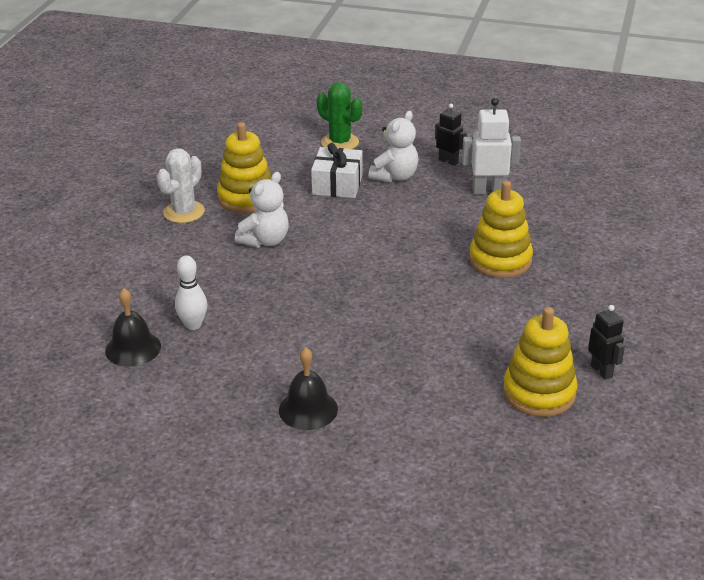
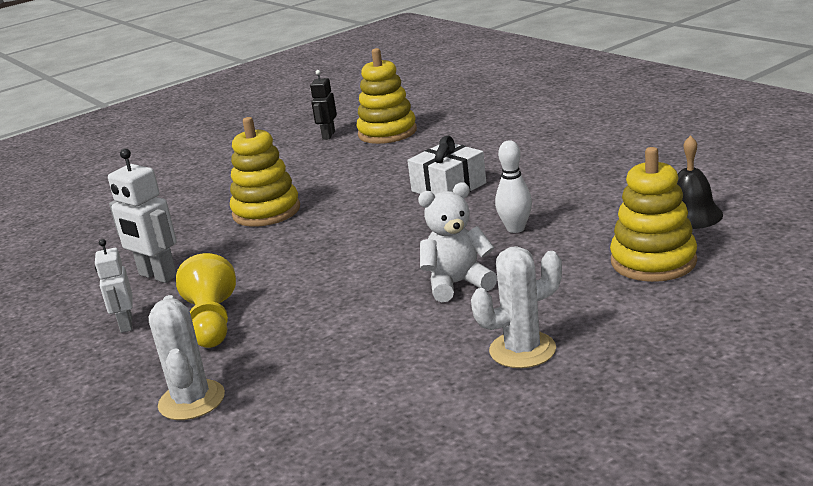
camera: 140 degrees left, 10 degrees down
(193, 325) = (613, 221): white bowling pin -> white bowling pin (515, 228)
(246, 198) = (420, 347): yellow stacking toy -> yellow stacking toy (653, 261)
(308, 409) = (563, 150): black bell -> none
(337, 184) = (289, 332): white gift -> white gift (448, 187)
(340, 142) = (191, 400): green cactus -> white cactus
(395, 176) = (212, 322): white teddy bear -> yellow pawn
(448, 161) = (126, 325): black robot -> white robot

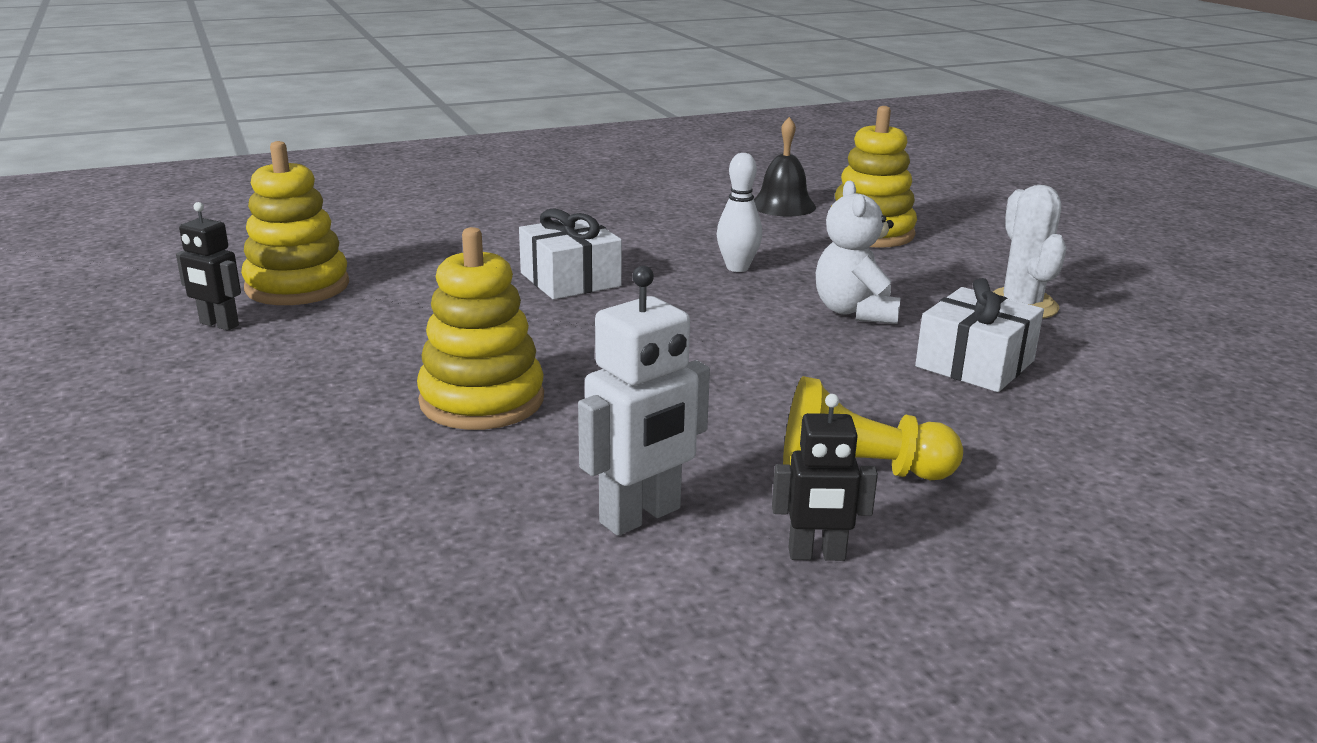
camera: 80 degrees left, 0 degrees up
(126, 325) = (816, 555): white robot -> black robot
(191, 400) = (1086, 500): white cactus -> none
(384, 342) = (975, 364): none -> white gift

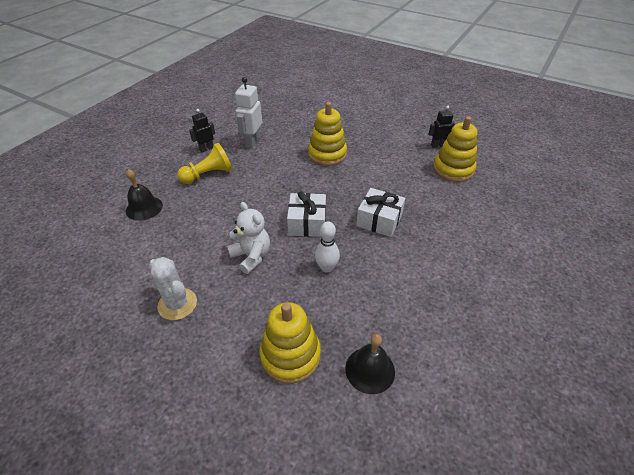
camera: 145 degrees right, 20 degrees up
(975, 364) = (188, 242): white gift -> white gift (307, 223)
(1079, 457) = (144, 208): none -> black bell

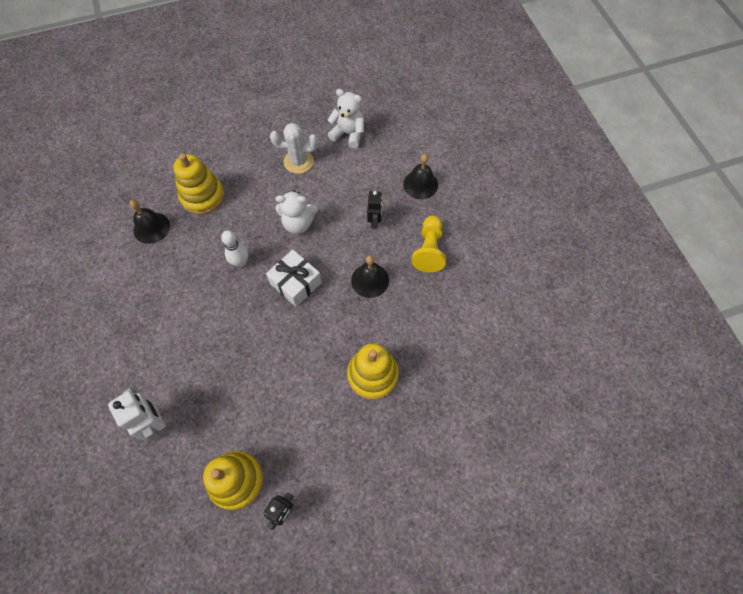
camera: 130 degrees right, 20 degrees up
(109, 288) = (348, 134): none -> white teddy bear
(206, 149) = (476, 271): black robot -> black robot (374, 222)
(252, 142) = (456, 319): white robot -> white robot (157, 423)
(263, 188) = (370, 280): none -> black bell
(379, 220) = (245, 339): white gift -> none

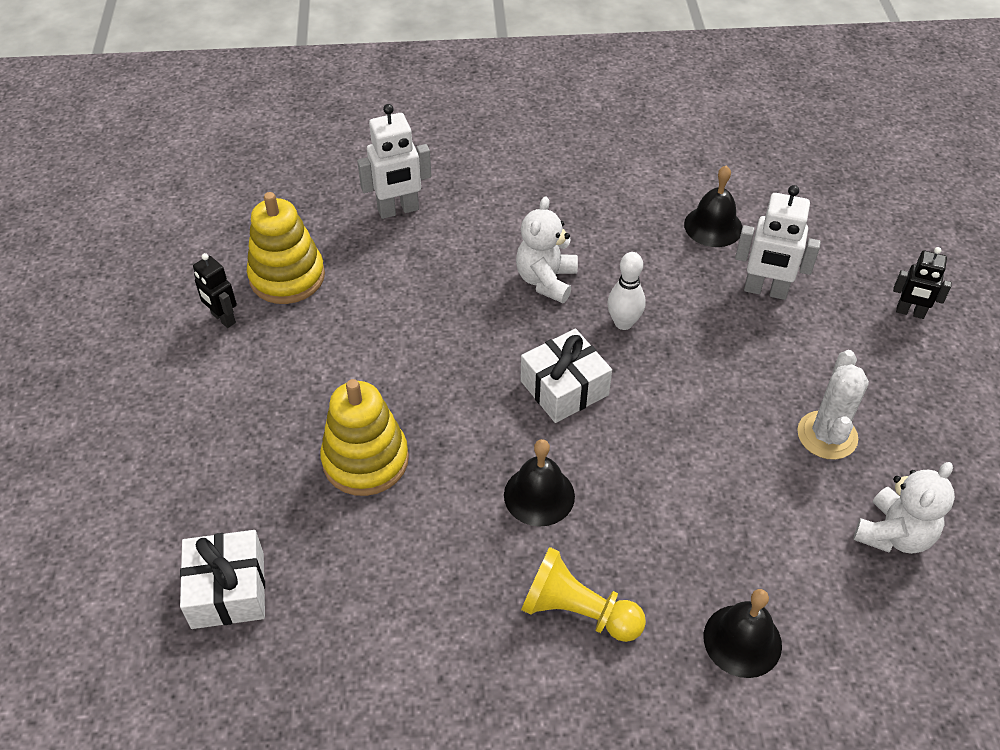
camera: 105 degrees right, 15 degrees down
(202, 196) = (765, 291): yellow stacking toy -> white robot
(298, 223) = (684, 411): white teddy bear -> white teddy bear (546, 280)
(374, 222) = (663, 532): black robot -> black robot (910, 312)
(475, 419) = (228, 590): none -> white gift

